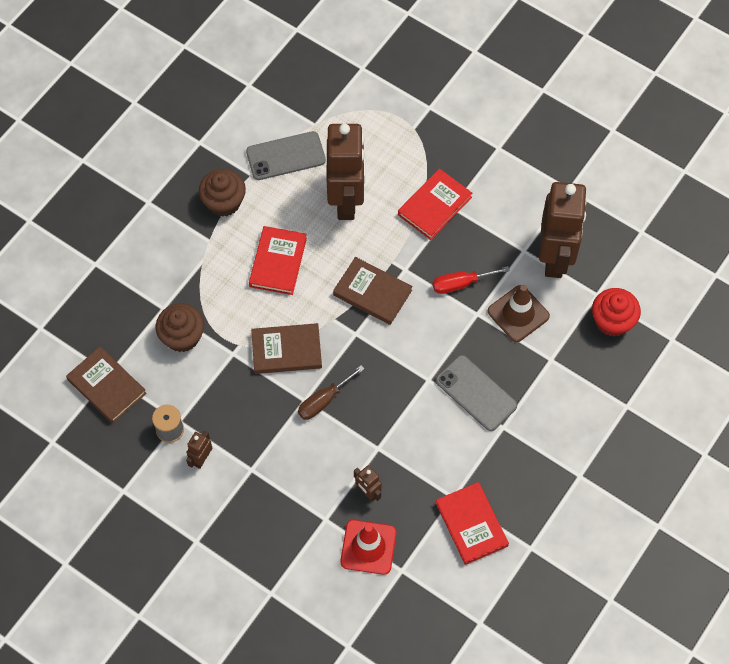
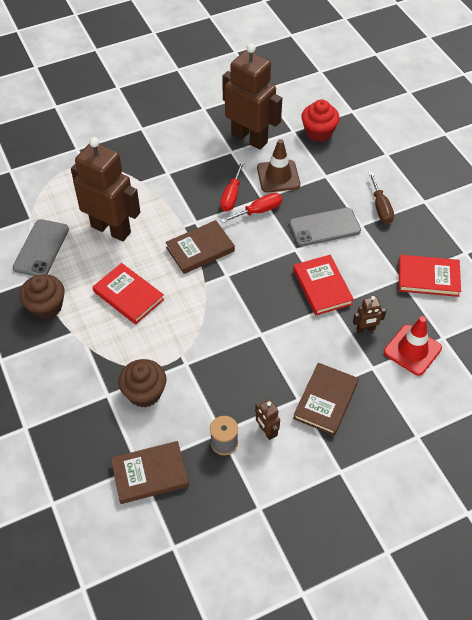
camera: 60 degrees left, 10 degrees down
(286, 350) = (209, 325): brown book -> brown book (325, 400)
(323, 401) = (270, 321): brown screwdriver -> brown screwdriver (380, 207)
(434, 206) = (158, 182): red book -> red book (322, 287)
(457, 320) = (259, 211): none -> red screwdriver

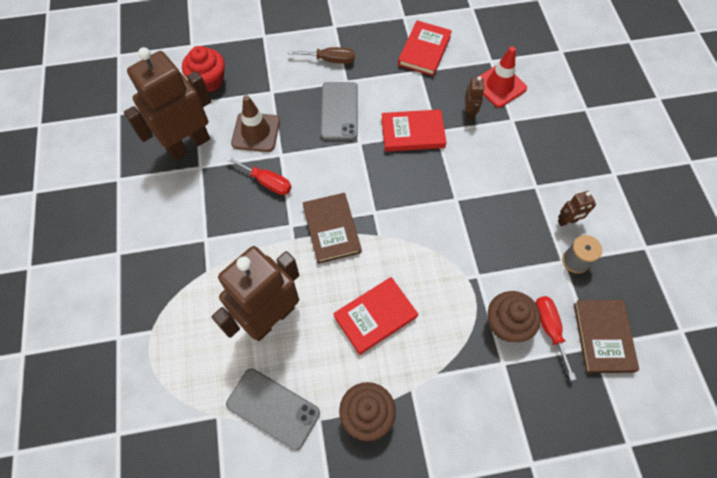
camera: 75 degrees left, 10 degrees up
(259, 211) = (297, 162): red screwdriver -> red screwdriver (549, 329)
(325, 400) = (541, 165): brown book -> none

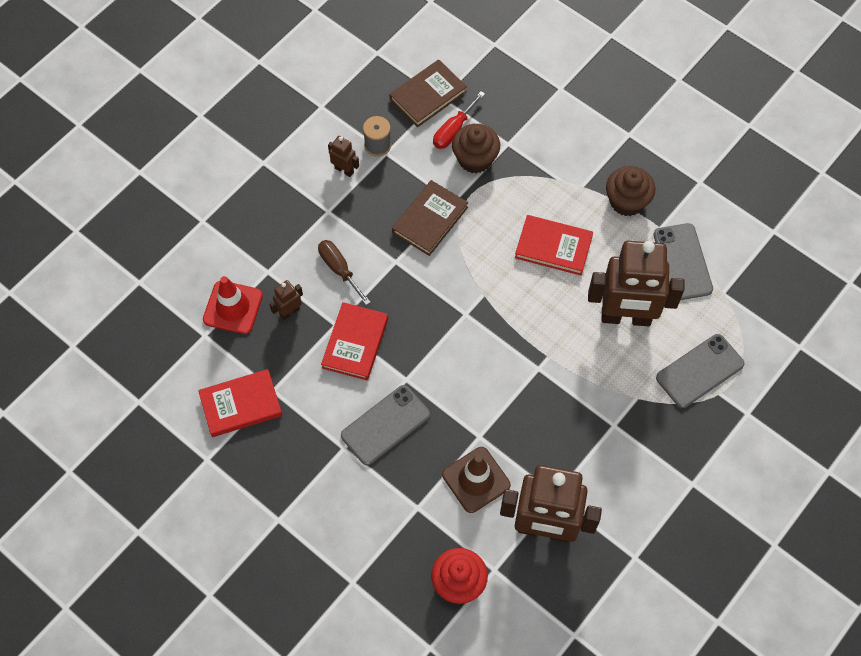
camera: 130 degrees left, 0 degrees up
(180, 333) = (700, 371): none -> grey phone
(267, 182) = (517, 423): red screwdriver -> none
(330, 60) = (329, 485): brown screwdriver -> brown screwdriver (339, 269)
(331, 229) = (512, 334): brown book -> brown book (430, 220)
(412, 133) = (355, 343): red book -> red book turned 60 degrees clockwise

